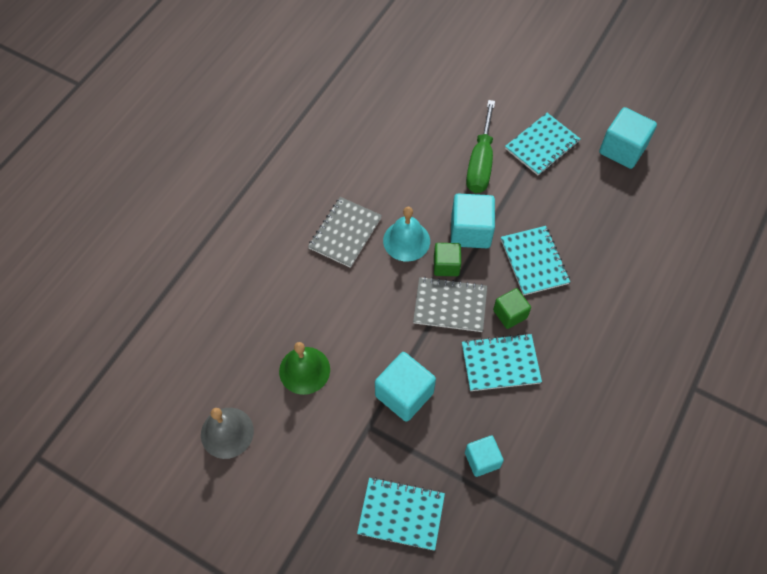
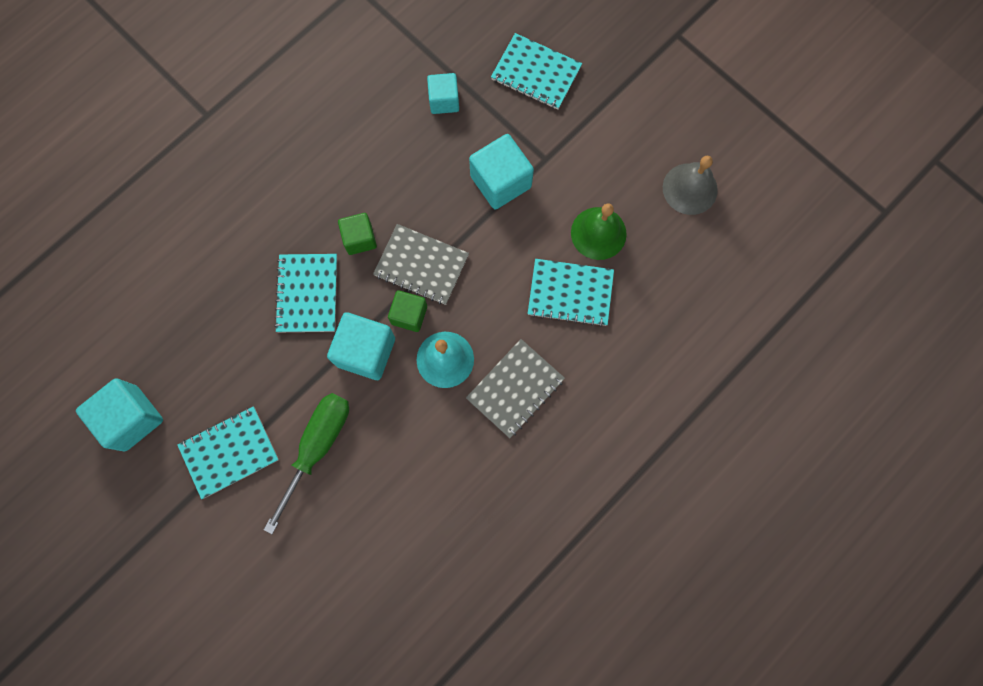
camera: 165 degrees left, 15 degrees up
(500, 363) = (390, 188): turquoise notebook -> turquoise notebook (570, 293)

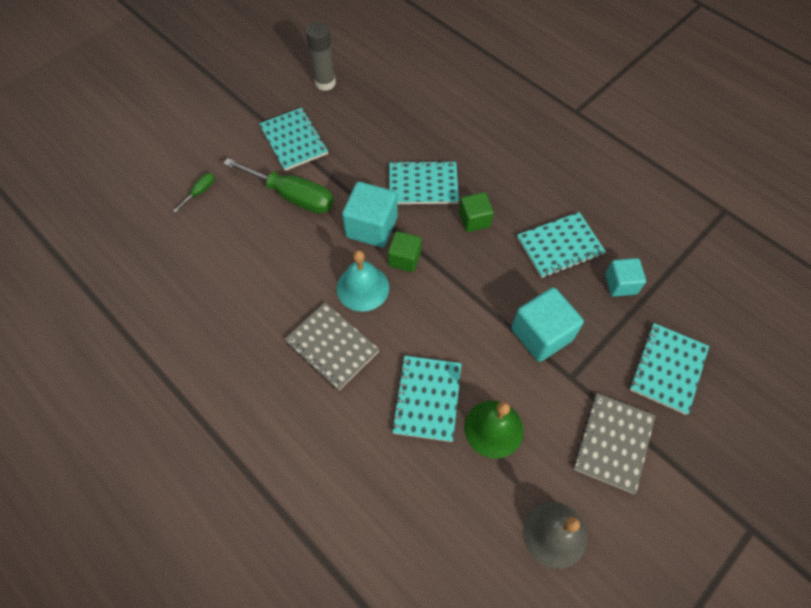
camera: 90 degrees right, 15 degrees down
(131, 418) = (325, 83): turquoise cube -> grey glue stick
(306, 563) = (200, 192): none -> green screwdriver
(397, 153) = (559, 246): none -> turquoise notebook
(421, 265) = (452, 267): grey notebook -> grey notebook (613, 443)

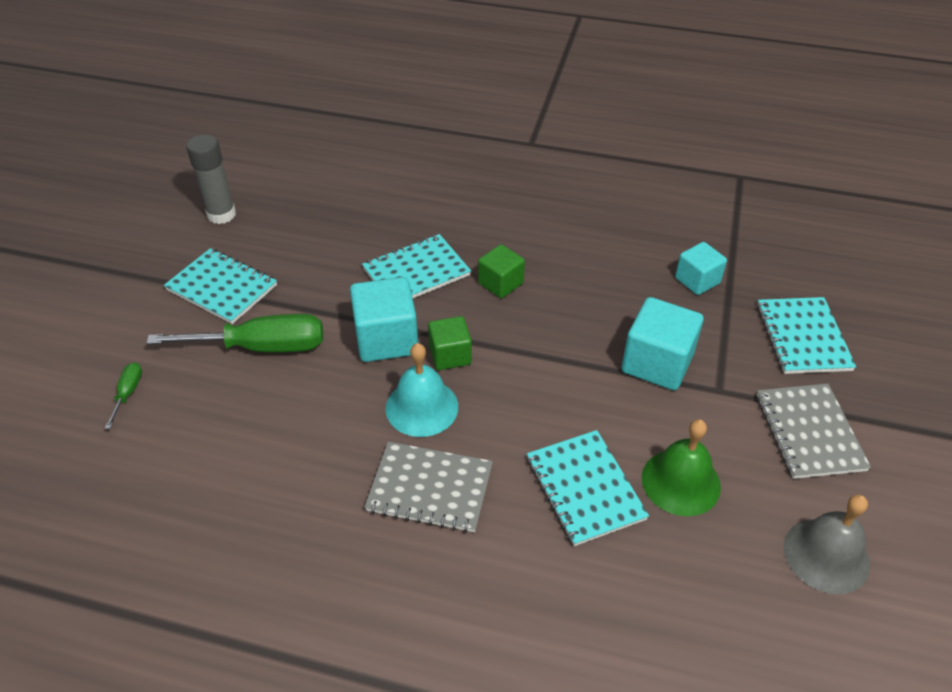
camera: 30 degrees left, 15 degrees down
(559, 246) = (610, 271): turquoise notebook -> none

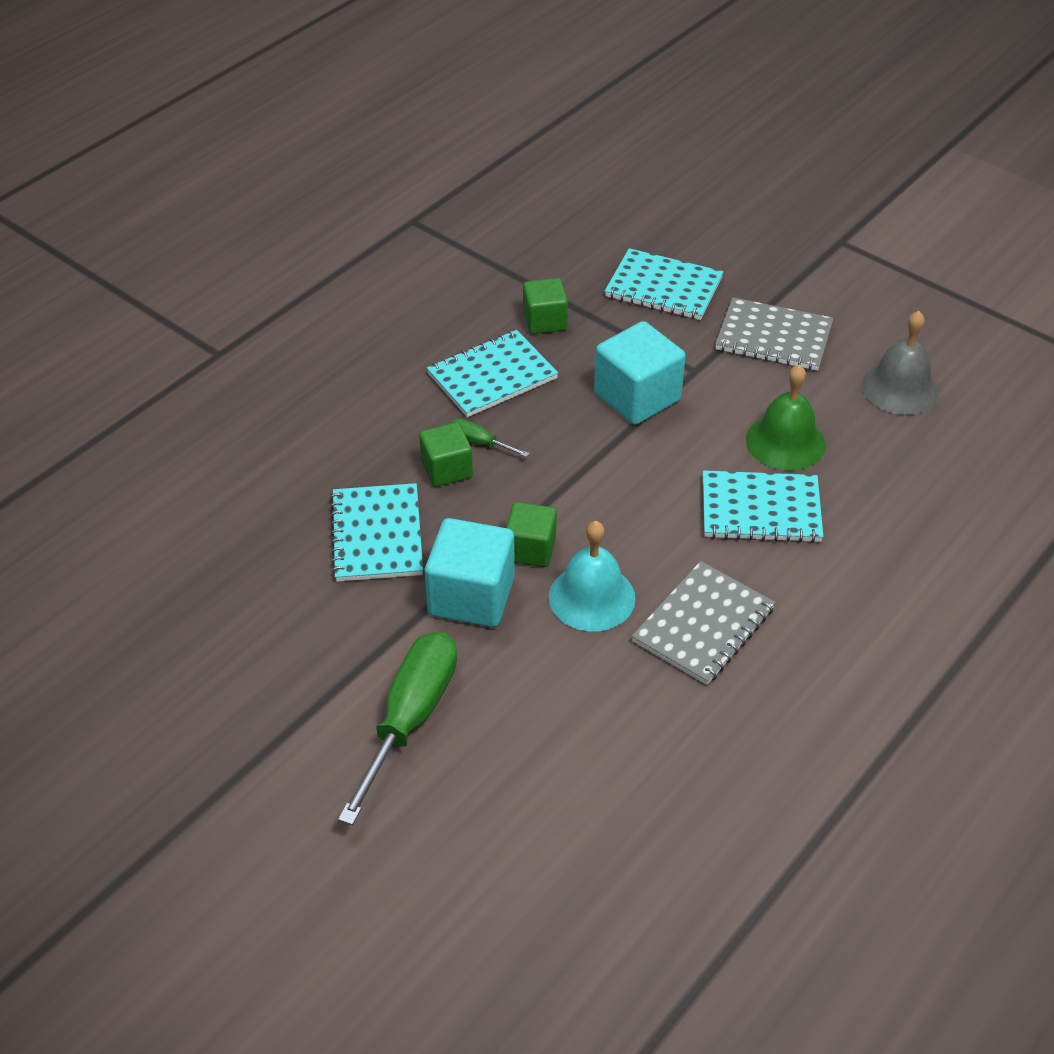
camera: 65 degrees left, 0 degrees up
(128, 393) = (406, 877): green screwdriver -> green screwdriver (479, 442)
(221, 215) = (114, 703): grey glue stick -> none
(222, 288) = (271, 735): turquoise notebook -> turquoise notebook (492, 376)
(697, 280) = (544, 321): turquoise cube -> green cube

